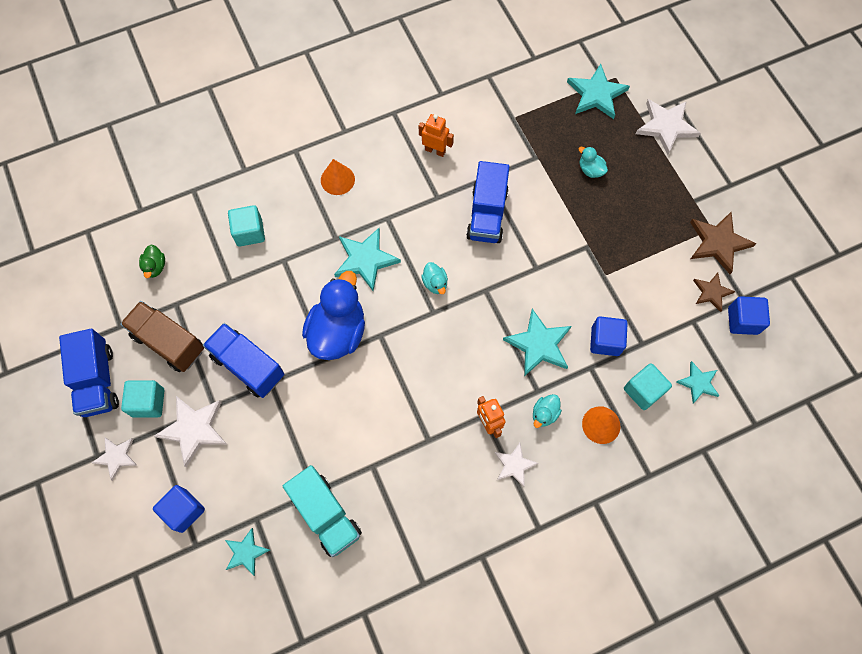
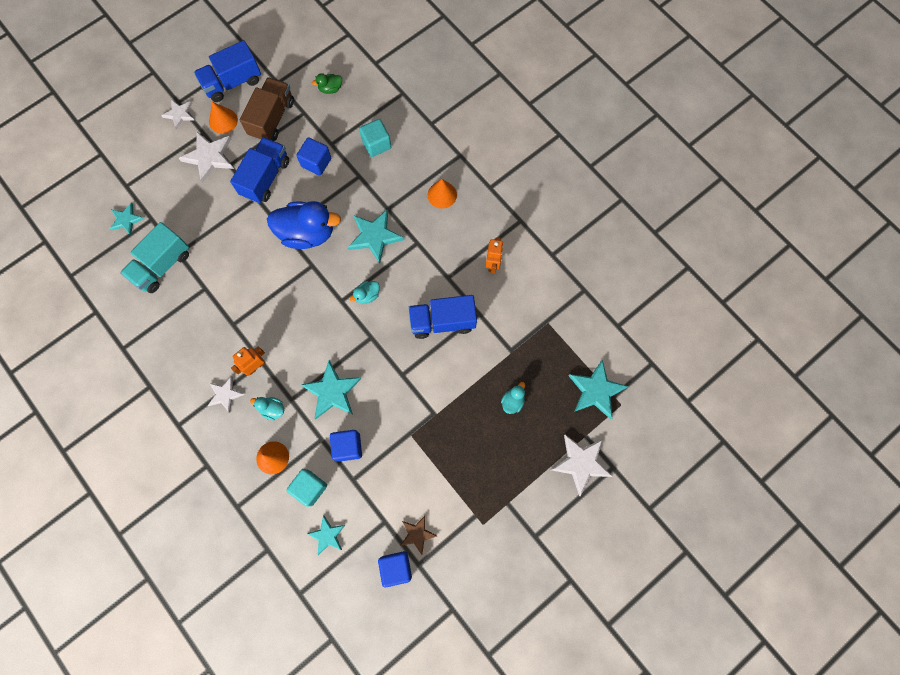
camera: 75 degrees right, 5 degrees up
(148, 403) = (223, 121): turquoise cube -> orange cone
(184, 510) = (149, 170): blue cube -> blue cube (316, 162)
(718, 243) = (469, 533): brown star -> none

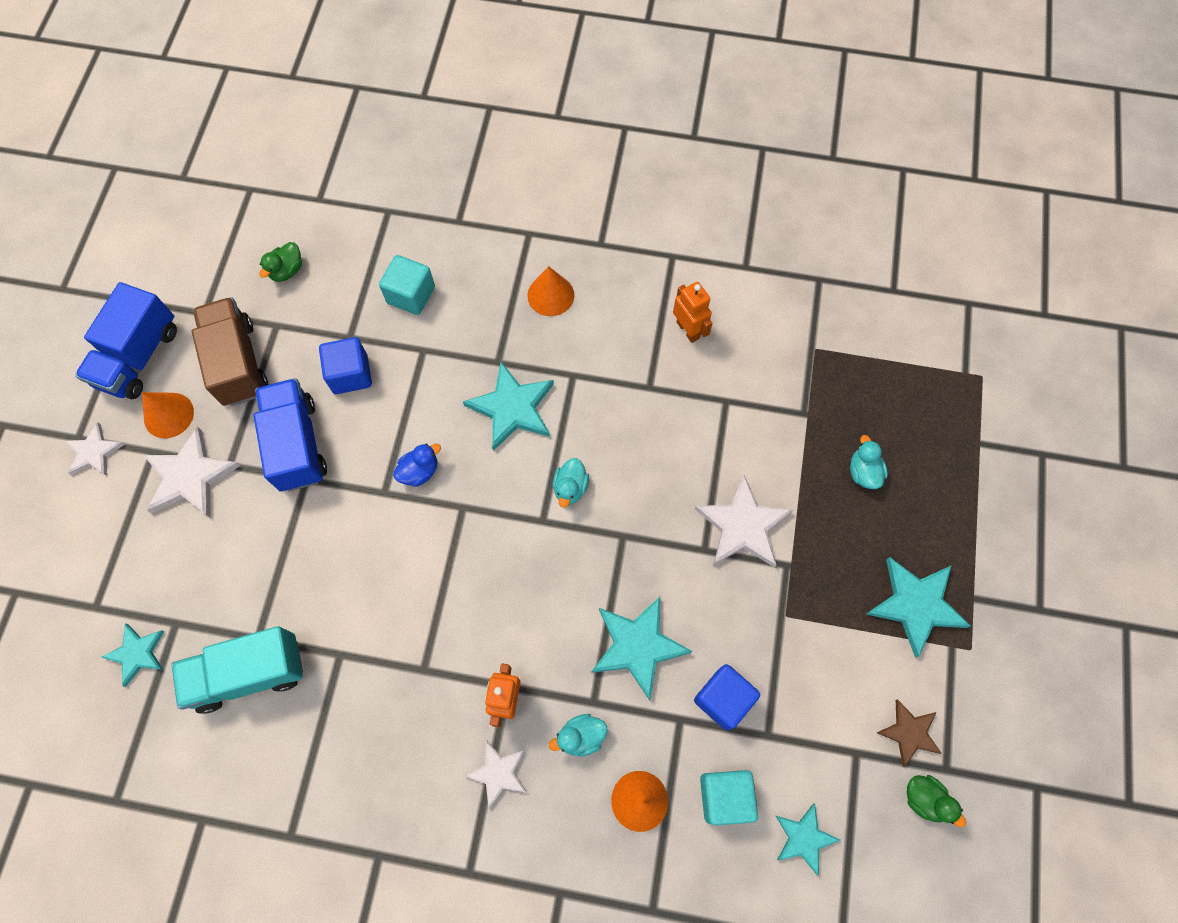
camera: 40 degrees left, 5 degrees down
(162, 265) = (249, 673): turquoise truck -> turquoise truck turned 75 degrees clockwise
(307, 233) = (419, 471): blue duck -> blue duck, size x0.44
(396, 567) = (924, 799): blue cube -> green duck
(442, 321) = (693, 445): blue truck -> none
(581, 463) = (1005, 479): white star -> white star (743, 525)
(596, 391) = (941, 382): turquoise star -> turquoise star (916, 605)

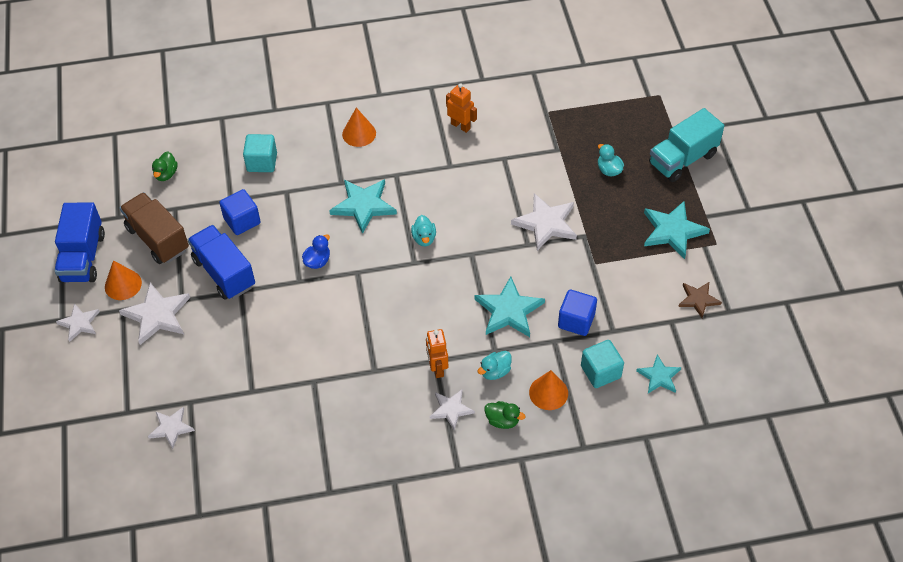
camera: 20 degrees left, 15 degrees down
(137, 653) = (171, 428): turquoise star -> white star
(249, 673) = (256, 412): turquoise truck -> turquoise truck (682, 159)
(924, 799) = (722, 331): green duck -> green duck (502, 420)

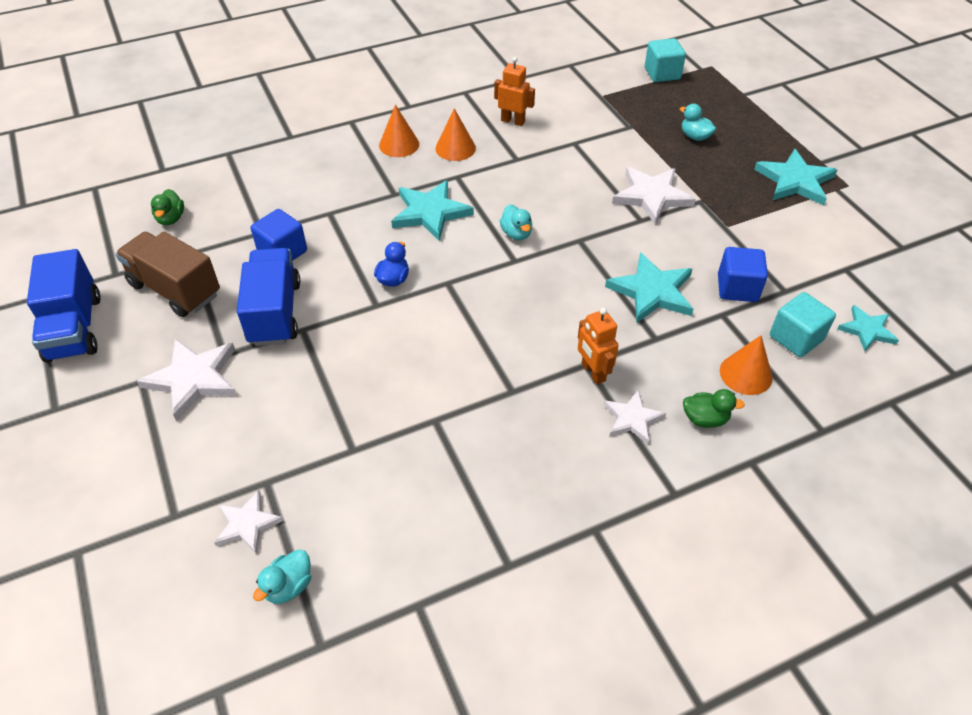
camera: 15 degrees left, 5 degrees down
(79, 323) = (81, 409): white star -> none
(123, 284) = (137, 350): orange cone -> orange cone (455, 148)
(224, 273) = (274, 313): blue truck -> blue truck turned 45 degrees clockwise
(262, 162) = (290, 188): turquoise cube -> turquoise cube (662, 74)
(495, 371) = (667, 362): turquoise duck -> turquoise duck (288, 586)
(682, 159) = (767, 116): turquoise truck -> none
(698, 300) = (862, 242): brown star -> none

